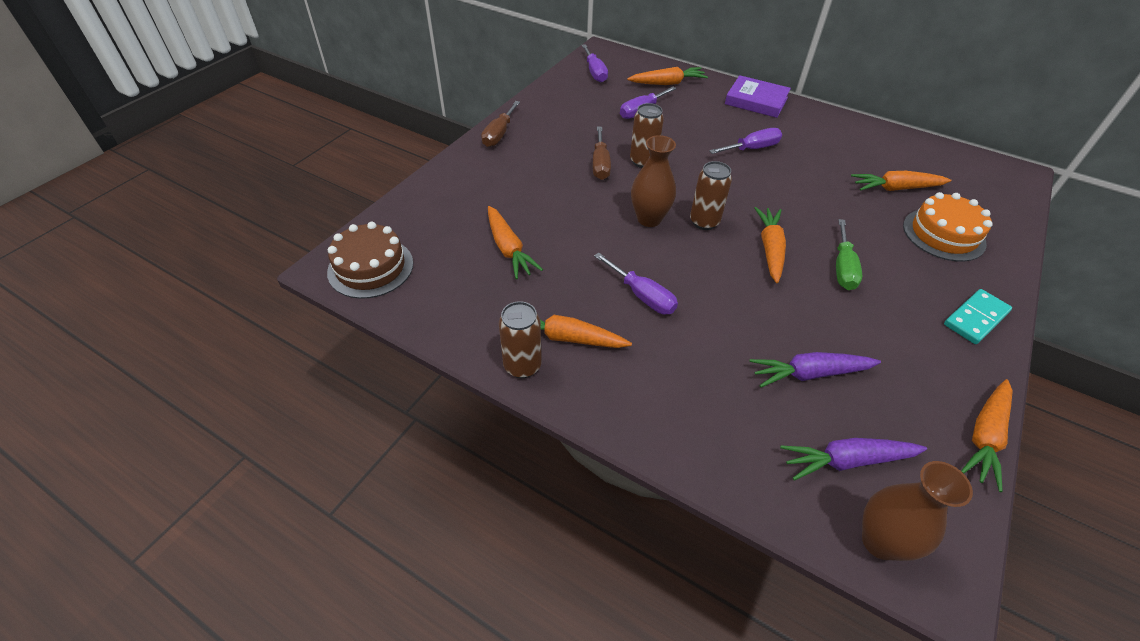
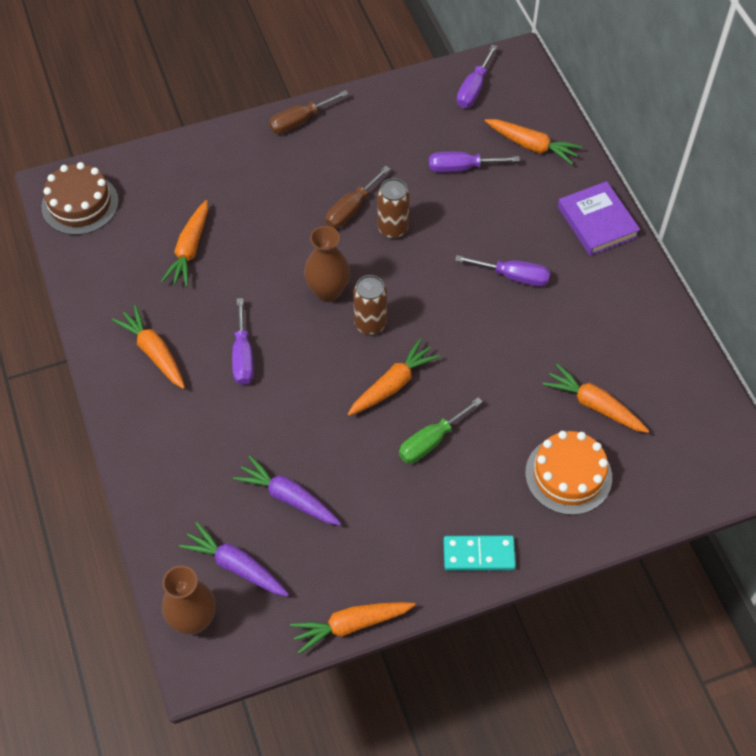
camera: 40 degrees right, 10 degrees up
(522, 366) = (105, 353): brown can -> none

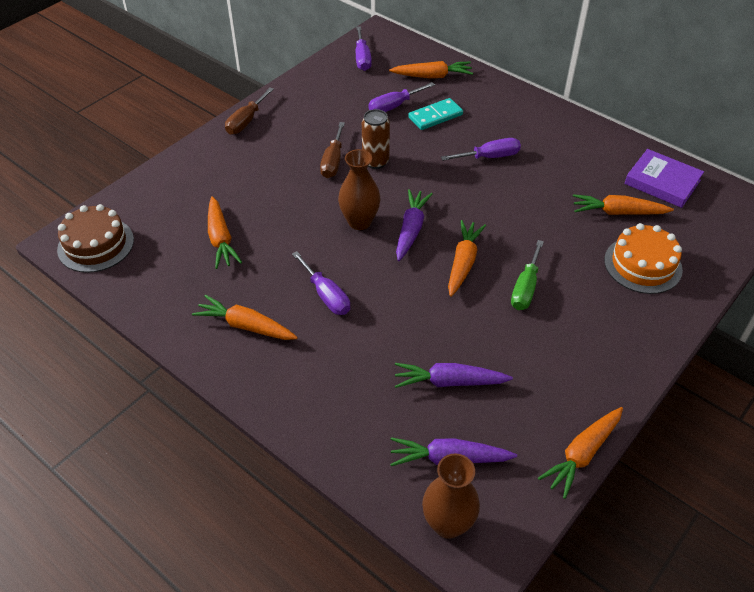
camera: 30 degrees left, 10 degrees down
(370, 324) = (411, 230): brown can -> purple carrot
(479, 554) = (631, 350): turquoise domino -> turquoise domino (435, 116)
(597, 222) = (517, 103): purple book -> purple book (662, 182)

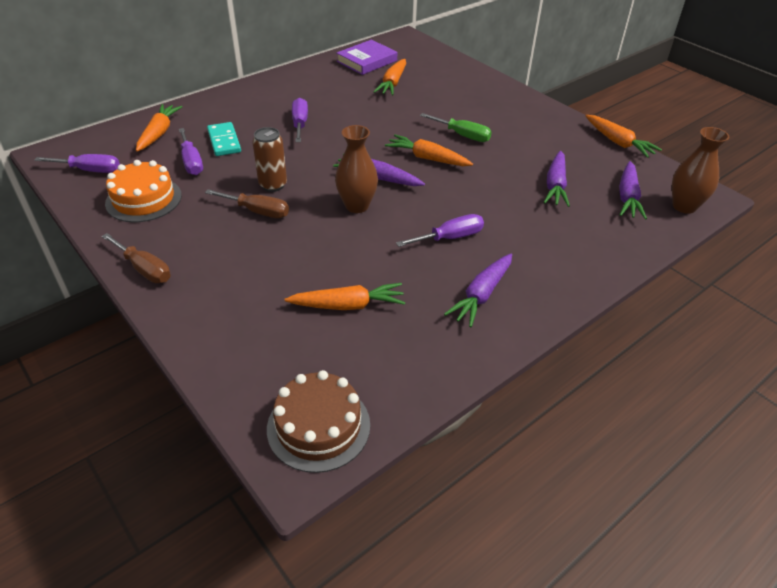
camera: 80 degrees left, 5 degrees down
(246, 326) = (481, 295): orange carrot -> purple carrot
(642, 265) = (449, 86): orange cake -> orange cake (143, 199)

